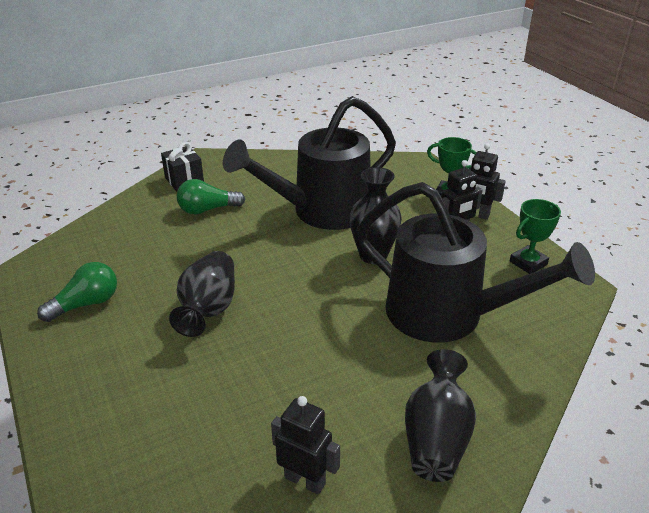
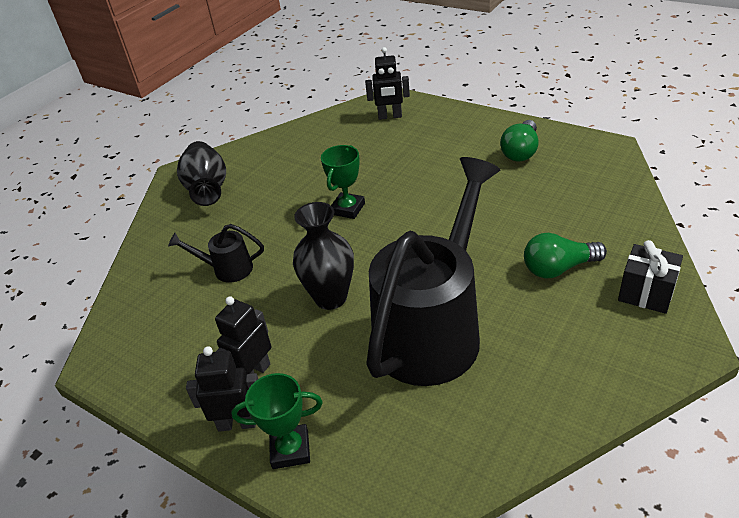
camera: 155 degrees right, 5 degrees up
(207, 210) = (558, 268): green light bulb -> green light bulb turned 150 degrees counterclockwise
(209, 309) = (428, 188): black vase -> none
(305, 480) = (275, 143): black robot -> black robot (390, 116)
(448, 315) = (227, 269): black watering can -> black watering can, size x0.42
(528, 263) = (156, 368): green trophy -> green trophy (347, 209)

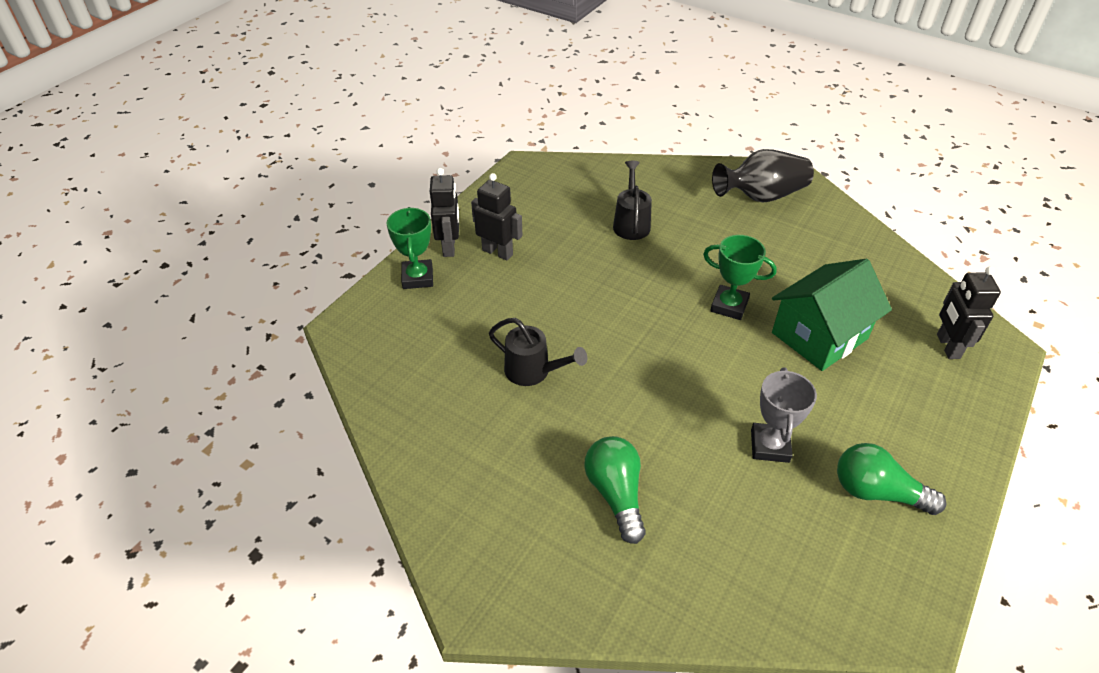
camera: 85 degrees right, 5 degrees up
(331, 298) = (585, 296): black vase -> none
(381, 166) = (819, 336): none -> green house
(434, 328) = (533, 372): black watering can -> black watering can, size x0.42
(492, 192) = (770, 446): none -> grey trophy
(646, 293) = (564, 579): black gift -> none

